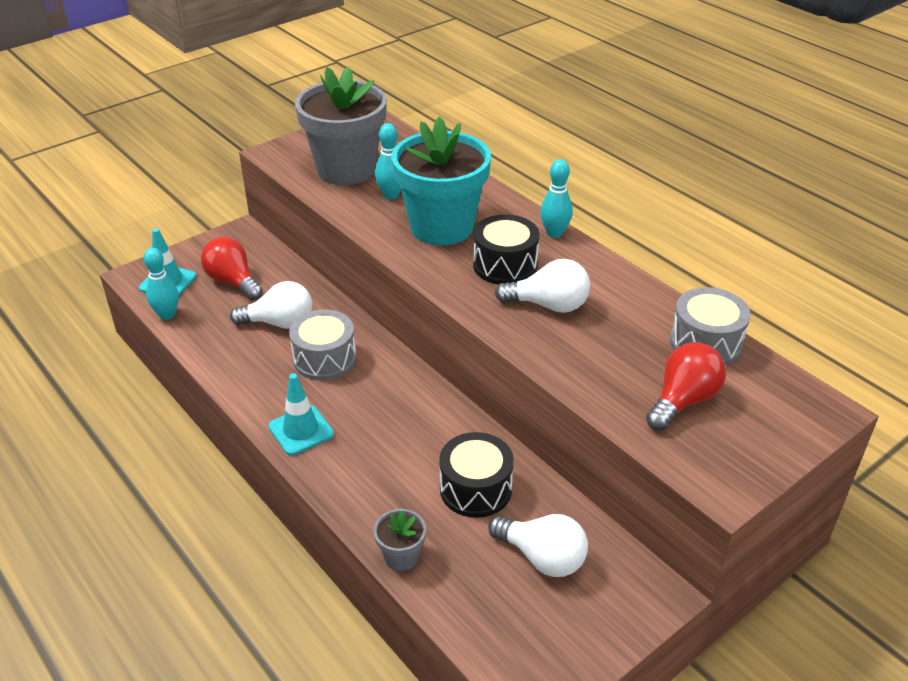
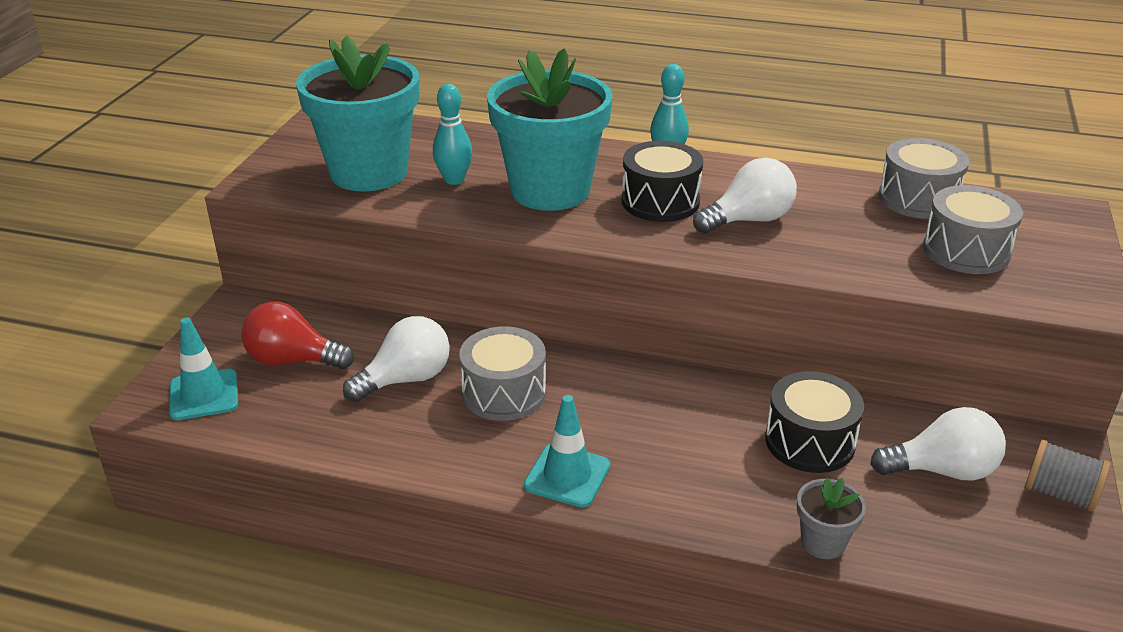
camera: 35 degrees left, 5 degrees down
(167, 315) = (248, 431): turquoise bowling pin -> none
(346, 169) = (369, 172): grey flower pot -> turquoise flower pot
(608, 621) = (1059, 493): none -> grey spool
(683, 400) = (966, 251): red light bulb -> grey drum

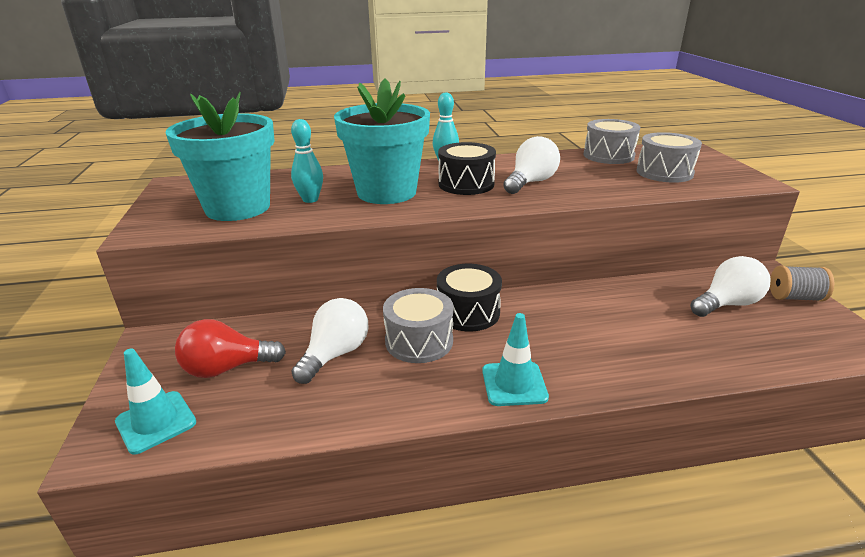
camera: 25 degrees left, 5 degrees down
(809, 441) = (641, 311): black drum -> black drum (468, 312)
(823, 542) = (714, 370): grey flower pot -> none

